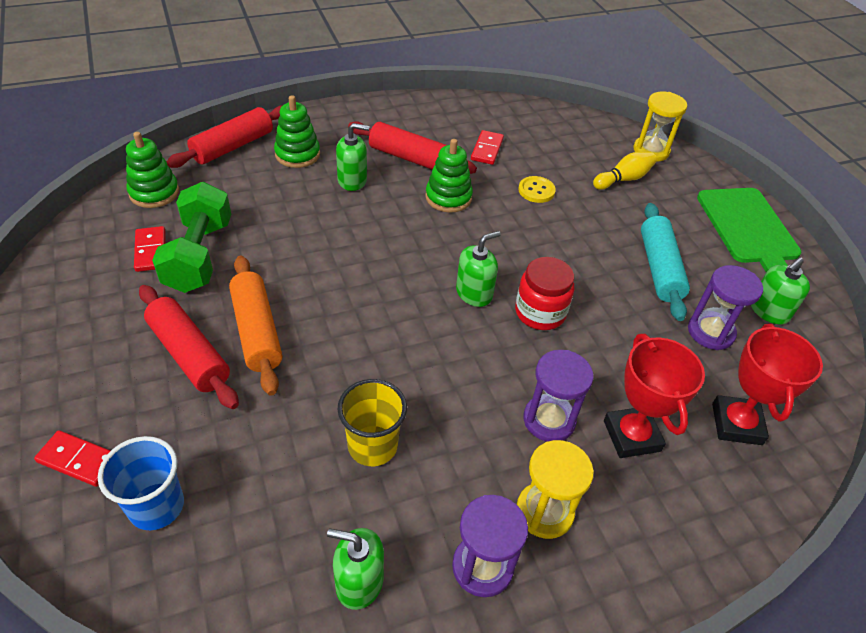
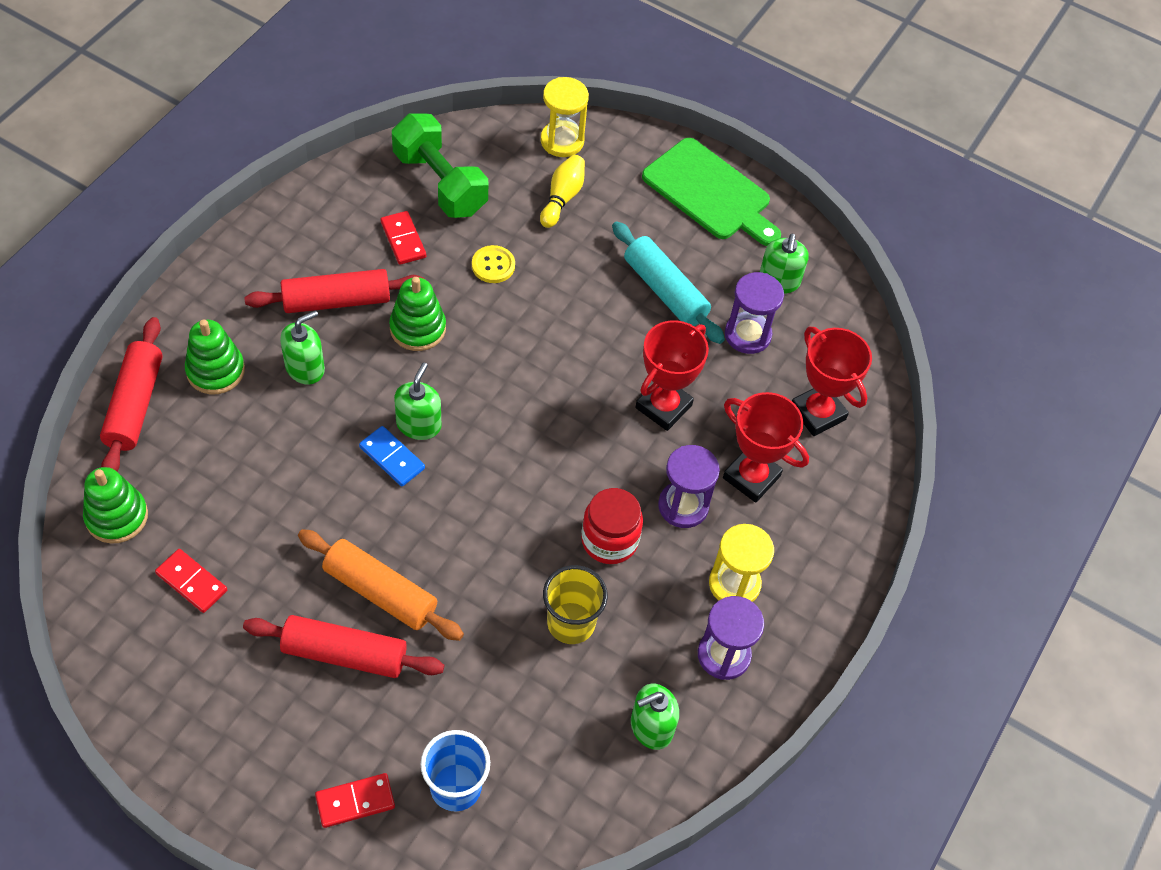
camera: 40 degrees left, 10 degrees up
(199, 255) = (245, 555): green dumbbell -> green dumbbell (440, 183)
(354, 257) = (392, 458): none -> blue domino
(474, 293) = (531, 424): green soap dispenser -> green soap dispenser (418, 424)
(540, 312) = (601, 407): red jar -> red jar (609, 540)
(593, 340) = (663, 407): none -> red trophy

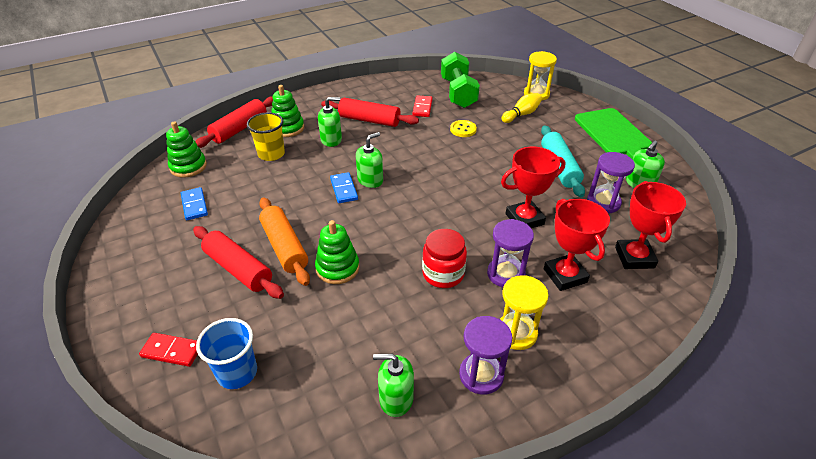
camera: 35 degrees right, 15 degrees down
(191, 582) = (194, 205): red domino -> blue domino
(418, 328) = (402, 142): green stacking toy -> green stacking toy (337, 268)
(571, 623) = (385, 309): yellow cup -> yellow cup (271, 154)

